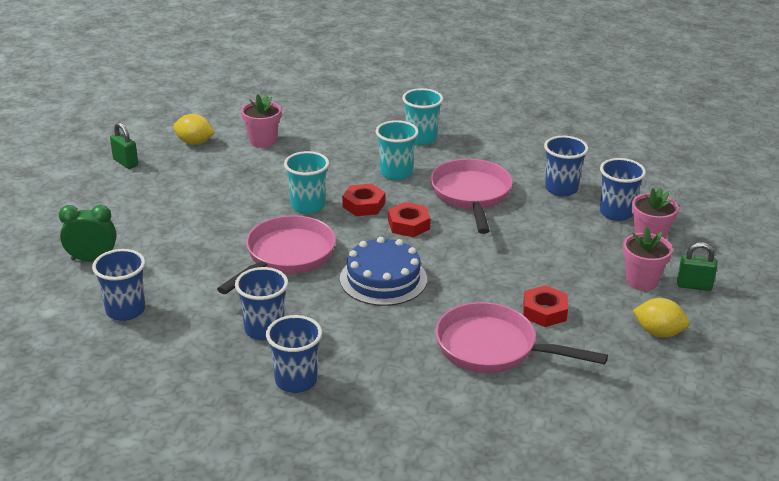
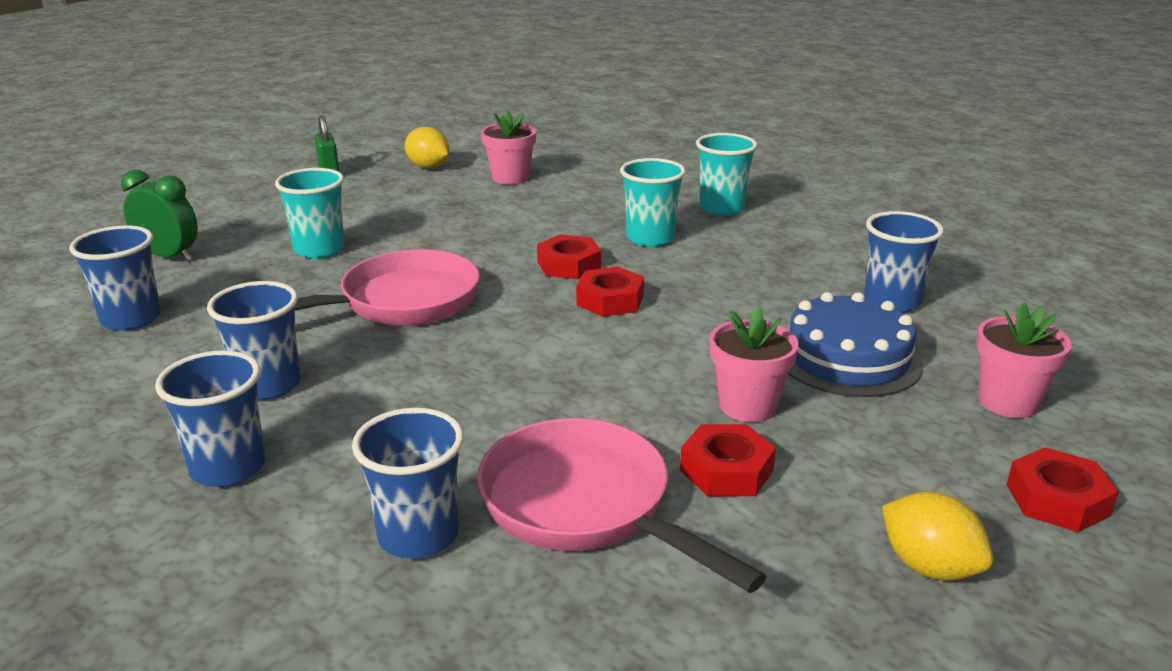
camera: 25 degrees right, 5 degrees down
(308, 206) = (492, 252): turquoise cup -> turquoise cup (319, 250)
(383, 279) = (505, 359): blue cake -> blue cake (847, 358)
(471, 195) = (737, 283): pink pan -> none
(616, 213) = (968, 352): blue cup -> blue cup (418, 536)
(642, 281) = (951, 466): pink flower pot -> pink flower pot (747, 406)
(694, 285) = (1057, 500): green padlock -> red nut

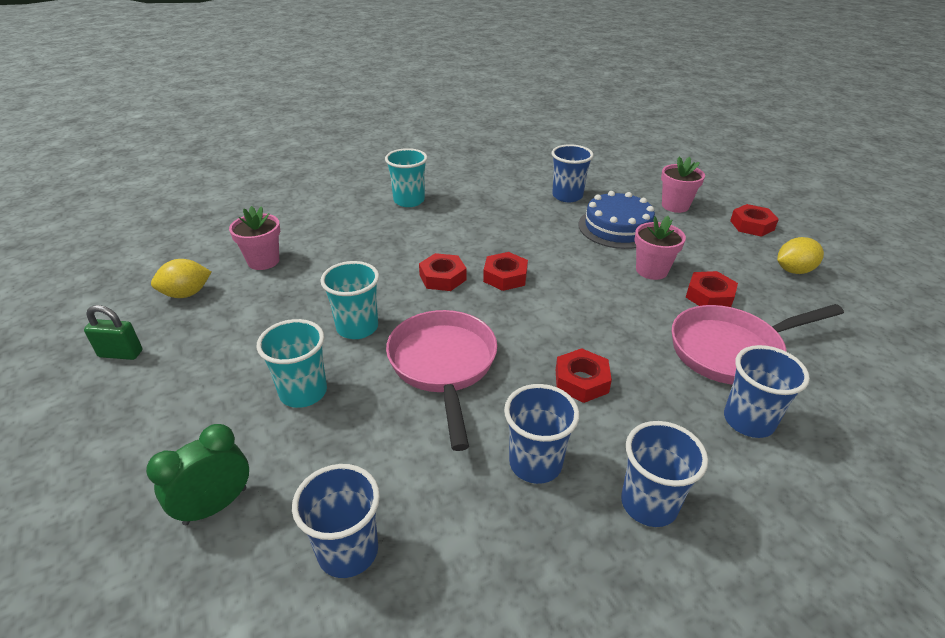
camera: 65 degrees left, 10 degrees up
(426, 390) = (581, 381): none -> red nut
(650, 238) = (429, 237): turquoise cup -> turquoise cup (357, 327)

